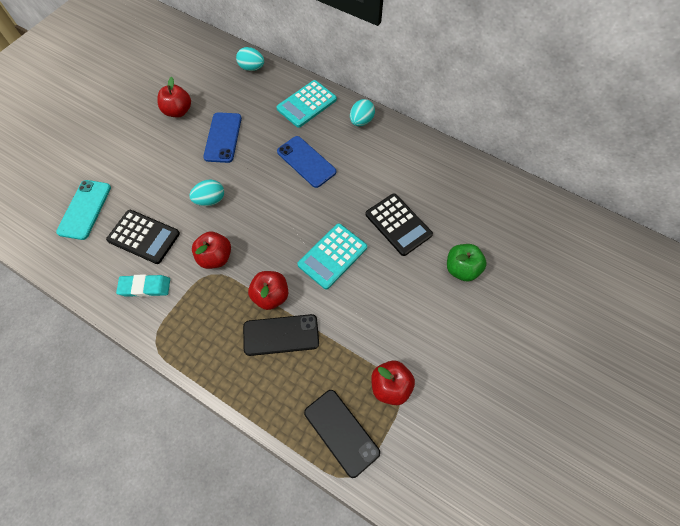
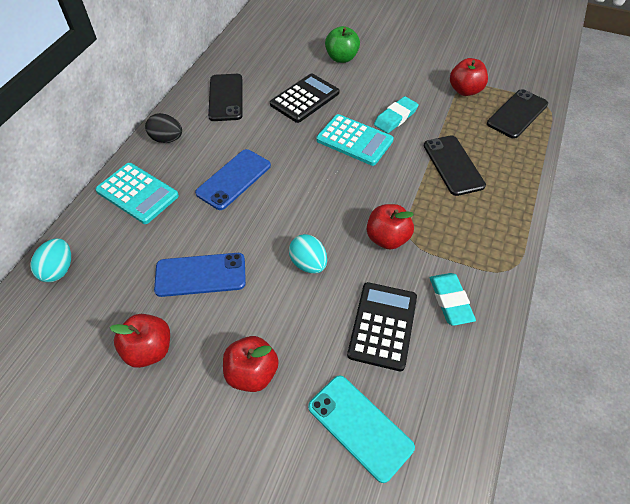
camera: 100 degrees left, 10 degrees down
(85, 209) = (359, 427): turquoise phone -> turquoise phone turned 45 degrees clockwise
(271, 296) = (415, 180): red apple -> red apple (252, 373)
(357, 300) = (395, 117): none -> turquoise eraser
(361, 121) = (167, 139): turquoise egg -> black egg
(408, 163) = (226, 97): none -> black phone

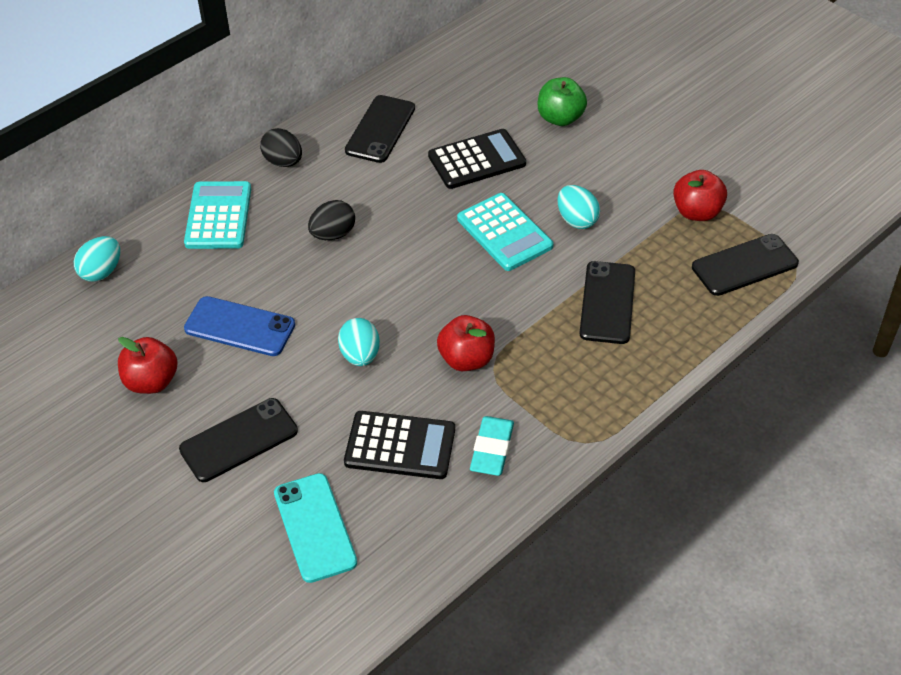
camera: 25 degrees right, 5 degrees down
(137, 193) = (218, 216): turquoise calculator -> turquoise calculator turned 150 degrees counterclockwise
(234, 179) = (333, 234): blue phone -> black egg
(252, 373) = (239, 440): red apple -> black phone
(383, 326) = (400, 446): black calculator -> black calculator turned 60 degrees clockwise
(395, 117) = (576, 220): turquoise eraser -> turquoise egg

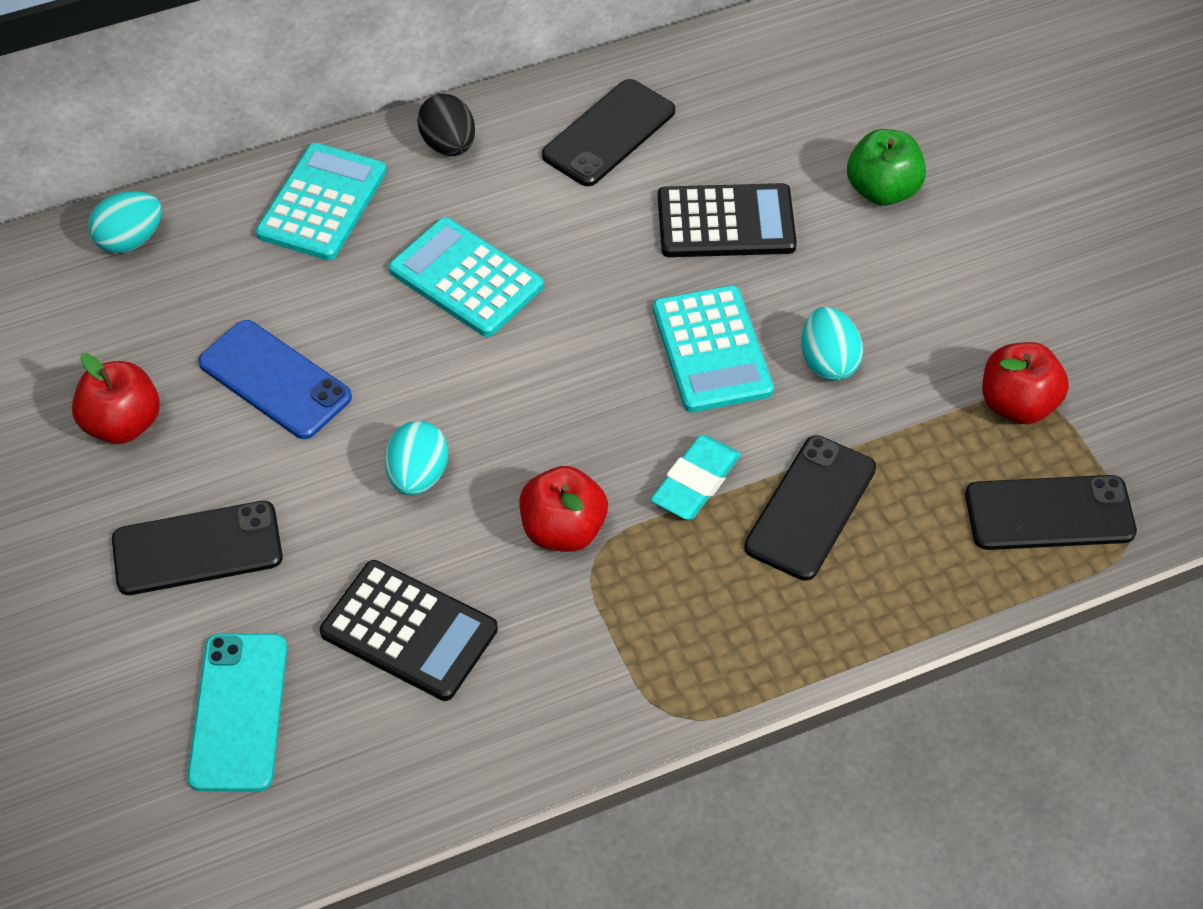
camera: 20 degrees right, 5 degrees up
(333, 234) = (466, 278): black egg -> turquoise calculator
(492, 449) = (534, 679): turquoise eraser -> turquoise eraser (695, 482)

